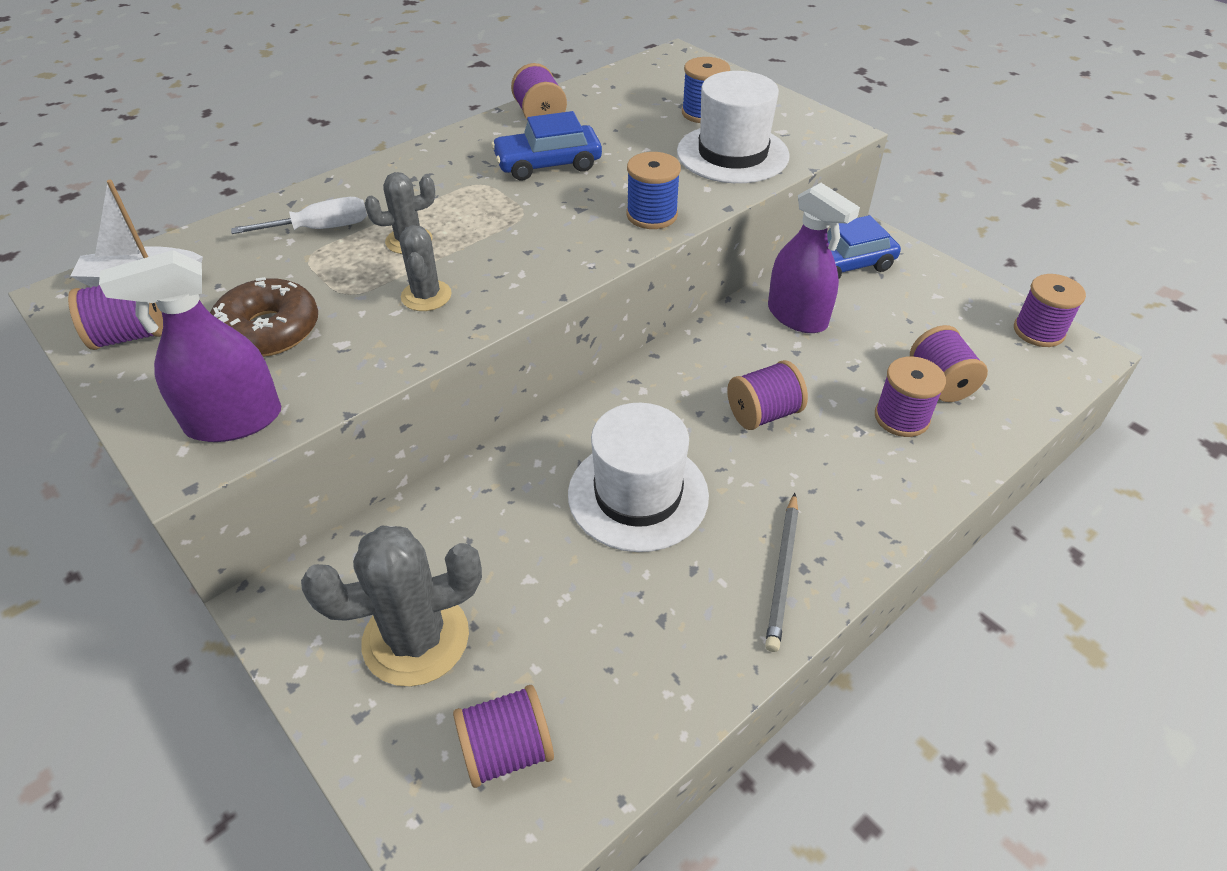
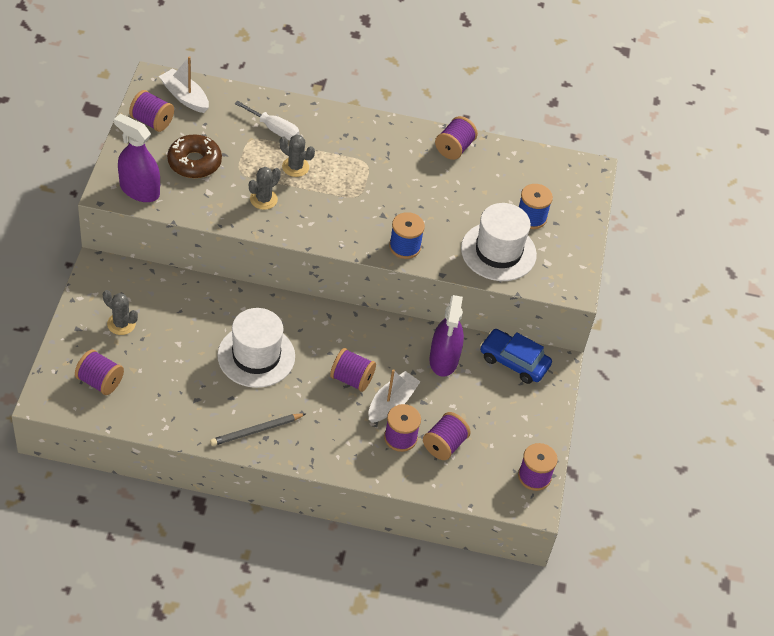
camera: 45 degrees right, 5 degrees up
(416, 639) = (121, 324): grey cactus -> grey cactus, size x0.56
(548, 164) = (410, 179): blue car -> none
(834, 396) = (391, 403): none -> white boat

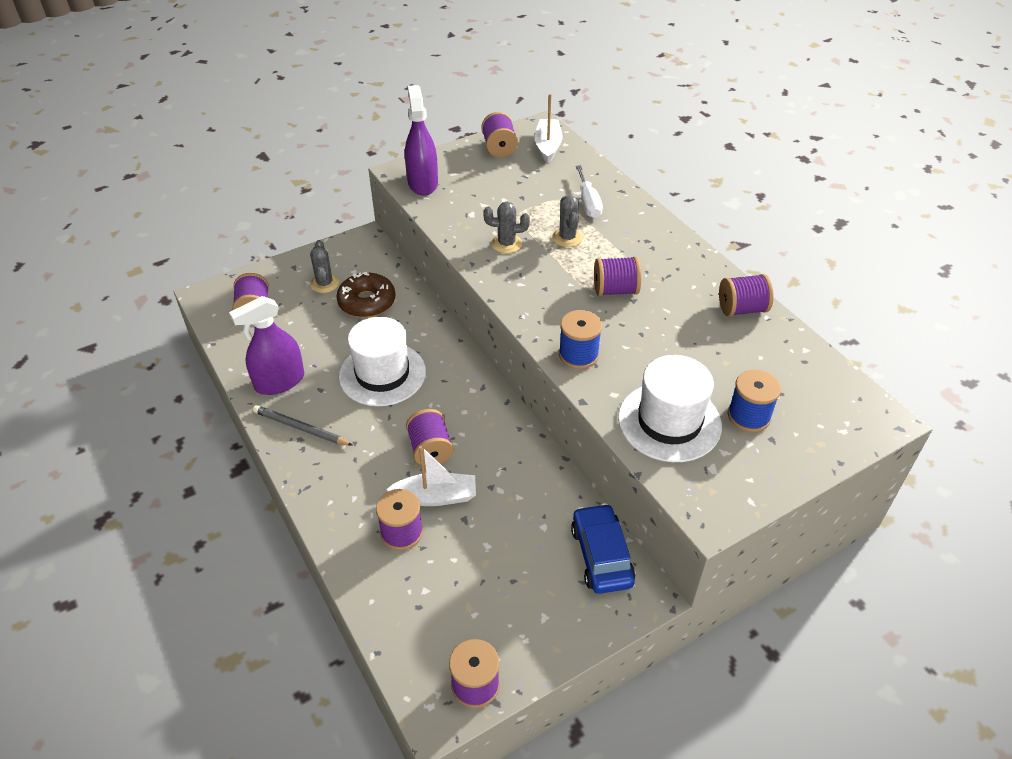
camera: 55 degrees right, 5 degrees down
(194, 162) = (490, 189): brown donut -> brown donut (367, 302)
(444, 359) = (534, 498): purple spray bottle -> purple spray bottle (279, 381)
(444, 445) = (431, 573): purple spool -> purple spool (615, 290)

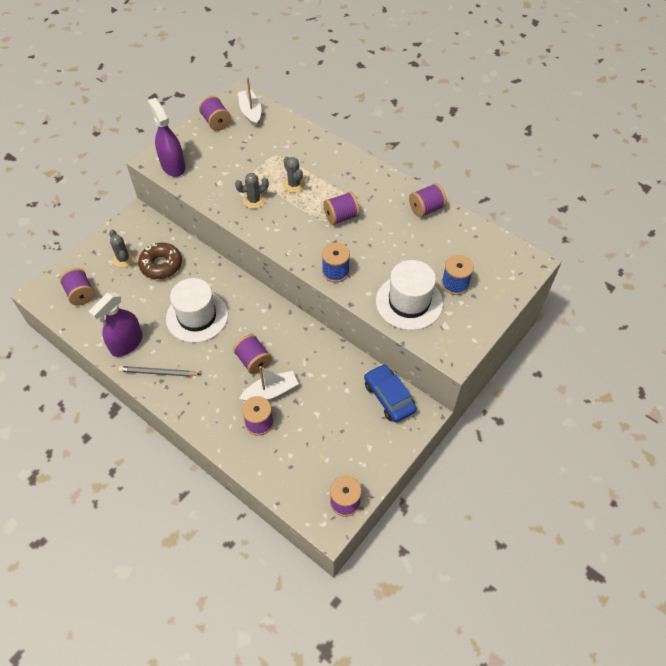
camera: 20 degrees left, 10 degrees up
(588, 203) = (297, 153): white screwdriver -> none

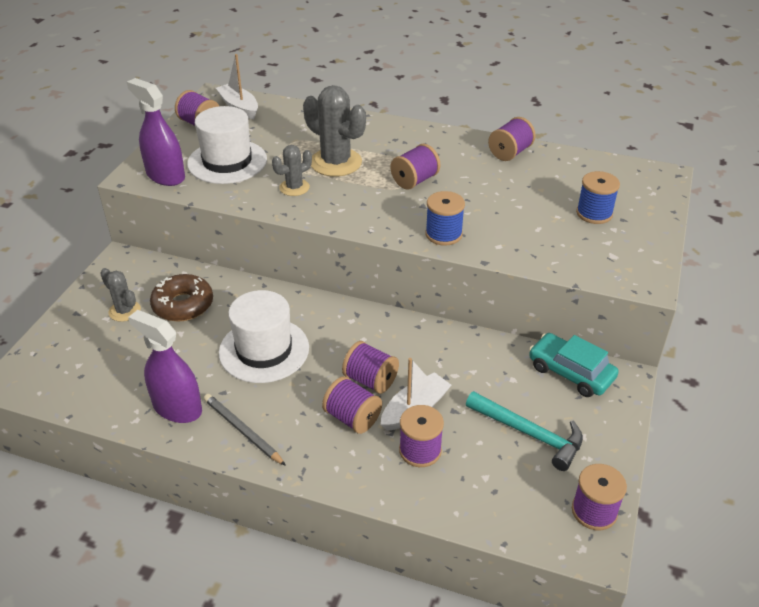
camera: 20 degrees left, 15 degrees down
(81, 294) = (78, 366): purple spool -> purple spool (352, 418)
(127, 343) = (177, 408): purple spray bottle -> purple spray bottle turned 105 degrees clockwise
(158, 373) = (242, 431): grey pencil -> grey pencil turned 60 degrees clockwise
(294, 185) = (336, 162): grey cactus -> grey cactus, size x1.79
(335, 434) = (529, 434): none -> turquoise hammer
(389, 397) = (570, 372): blue car -> turquoise car
(409, 302) = (554, 243): white hat -> white hat (227, 162)

